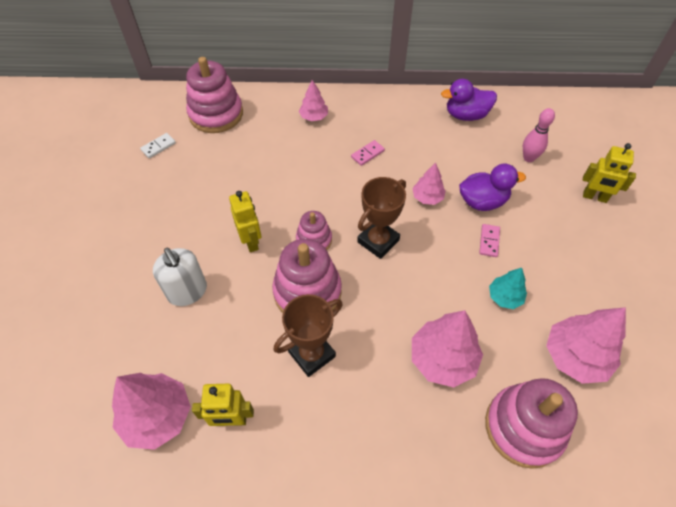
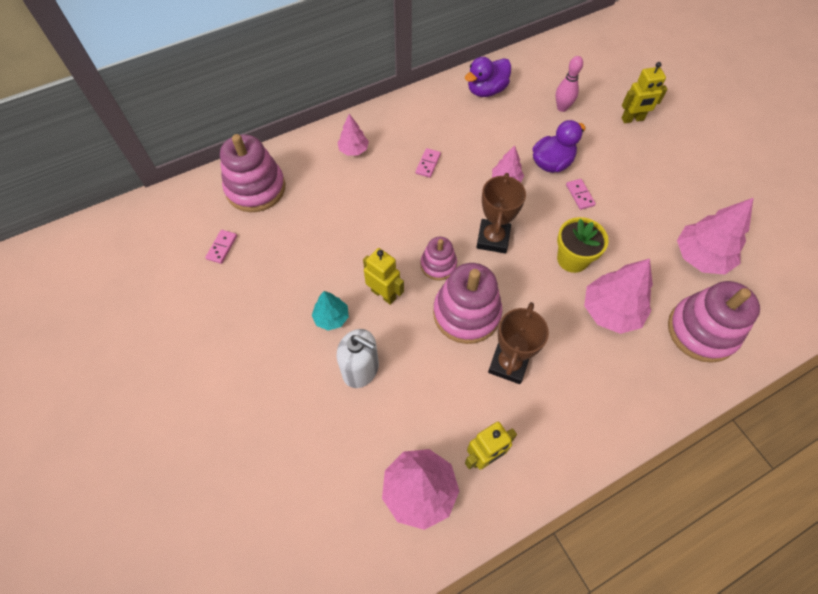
camera: 30 degrees left, 5 degrees up
(158, 147) = (222, 247): white domino -> pink domino
(439, 294) = (572, 259): none -> yellow flower pot
(504, 297) = (622, 236): turquoise tree -> turquoise tree (331, 317)

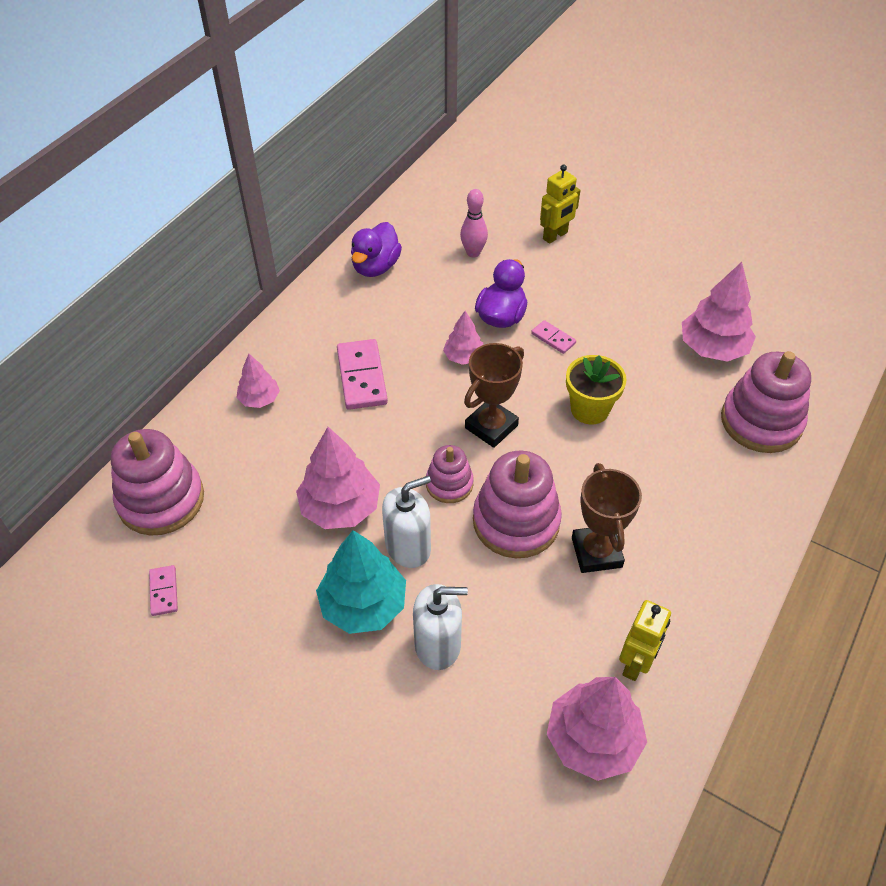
camera: 30 degrees left, 10 degrees down
(331, 317) = (363, 604): turquoise tree -> turquoise tree, size x1.77
(384, 294) = (408, 547): yellow robot -> white soap dispenser
(428, 164) = (362, 377): pink domino -> pink domino, size x1.90
(493, 239) = (491, 427): brown trophy -> brown trophy turned 60 degrees clockwise
(611, 311) = (663, 444): pink tree -> pink tree (340, 507)

